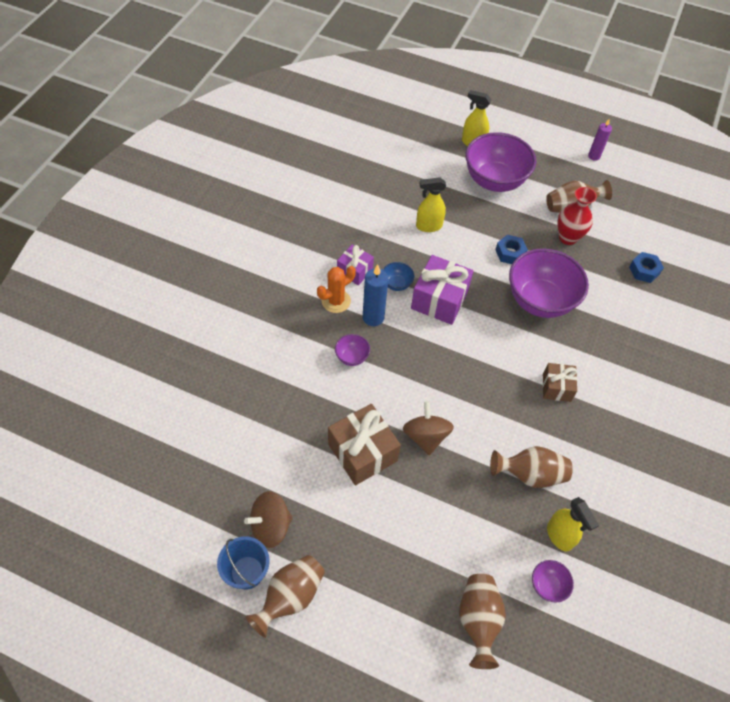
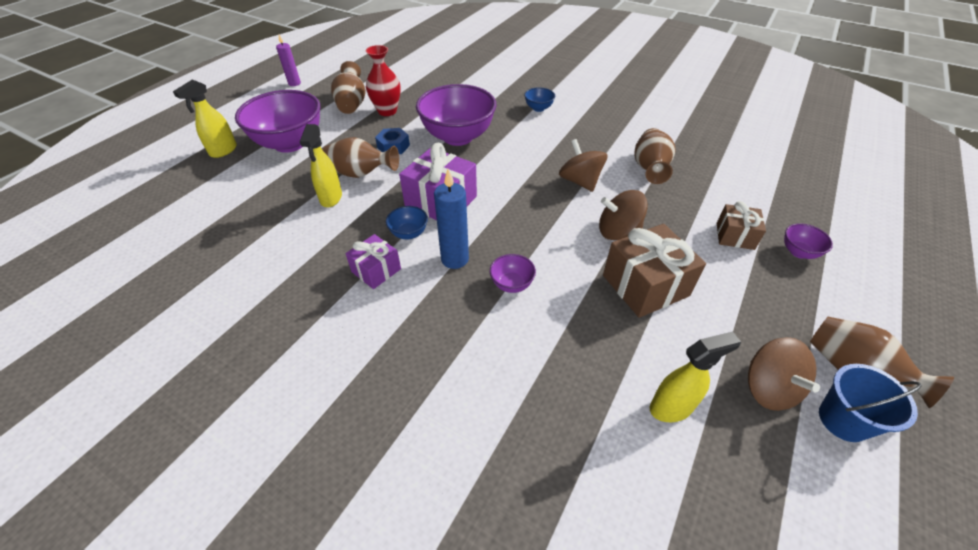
camera: 80 degrees left, 10 degrees down
(336, 301) = (421, 293): orange cactus -> none
(478, 620) = (806, 218): brown vase -> brown vase (360, 173)
(492, 407) = (580, 181): none -> brown spinning top
(548, 585) = (754, 173): purple bowl -> purple bowl (798, 252)
(556, 387) = (557, 141): brown gift -> brown gift (735, 236)
(559, 536) = (706, 161): yellow spray bottle -> yellow spray bottle (671, 407)
(618, 369) = (538, 108): none -> blue bowl
(644, 270) = (438, 81): blue nut -> none

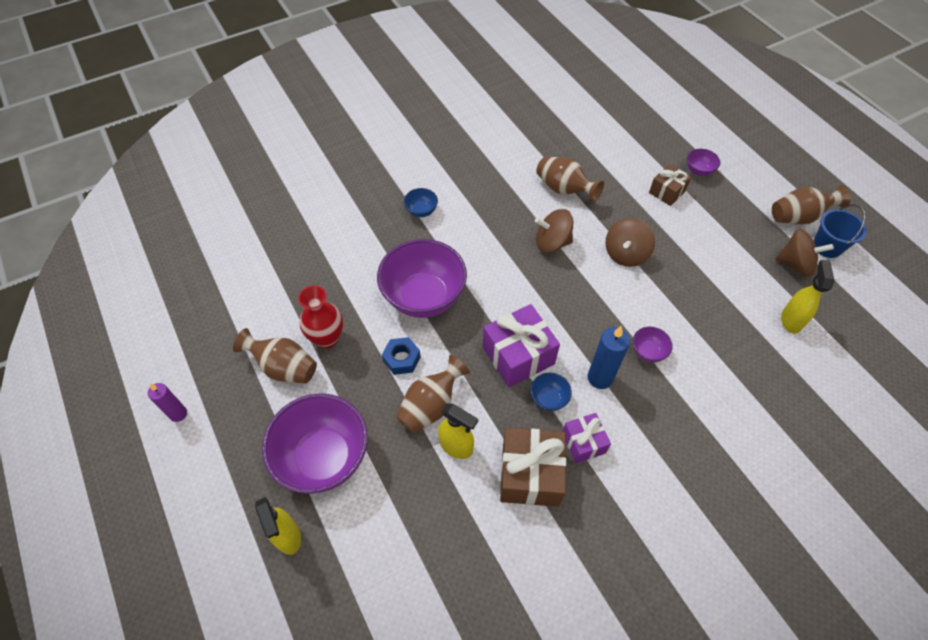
camera: 60 degrees left, 10 degrees up
(645, 285) = (688, 272): brown gift -> brown gift (530, 474)

